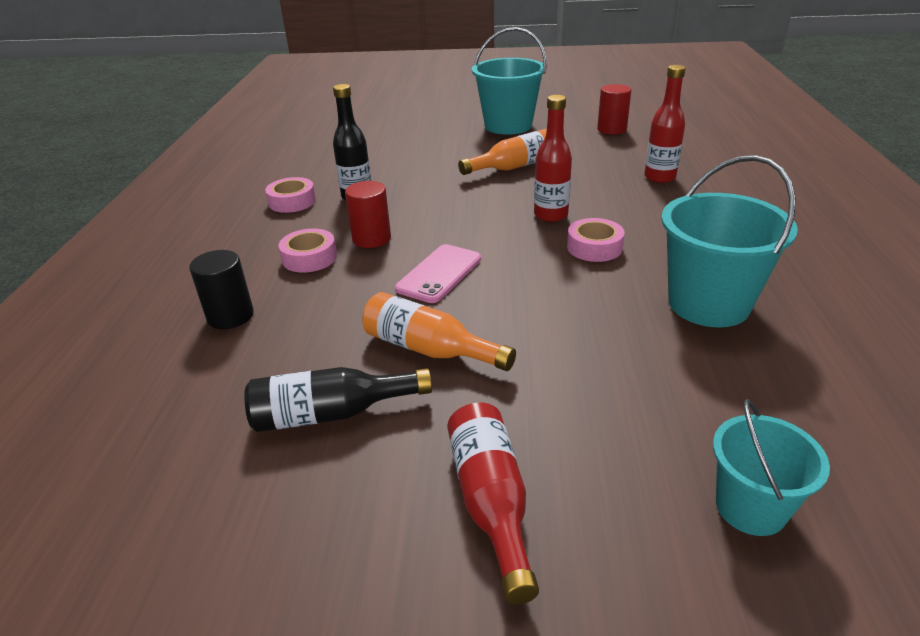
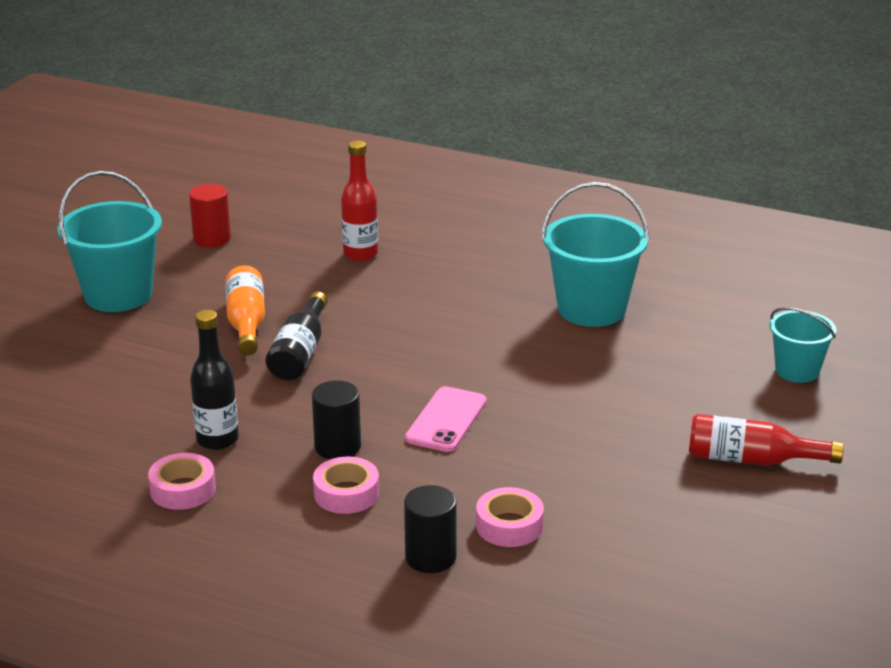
camera: 70 degrees left, 5 degrees down
(331, 414) = (623, 513): black bottle -> black bottle (300, 352)
(371, 238) = (337, 447): red cylinder -> black cylinder
(429, 349) = (566, 450): orange bottle -> none
(439, 274) = (446, 420): pink phone -> pink phone turned 60 degrees clockwise
(550, 215) = (384, 333): red bottle -> none
(594, 247) = (466, 329): pink tape -> pink tape (509, 525)

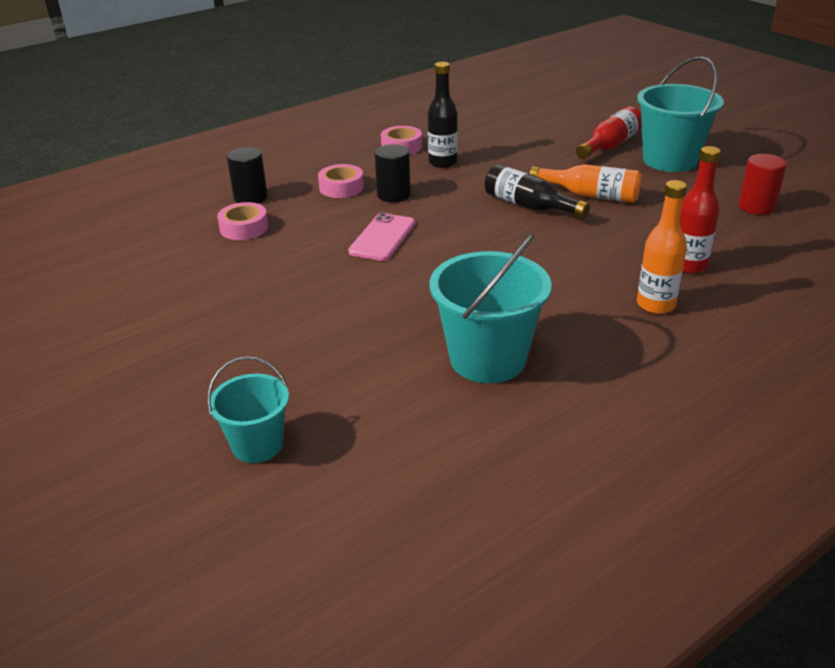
camera: 120 degrees right, 5 degrees up
(441, 258) = (655, 305): none -> orange bottle
(446, 420) = (382, 237): pink phone -> pink phone turned 60 degrees clockwise
(752, 460) = (177, 351): red bottle -> red bottle (610, 146)

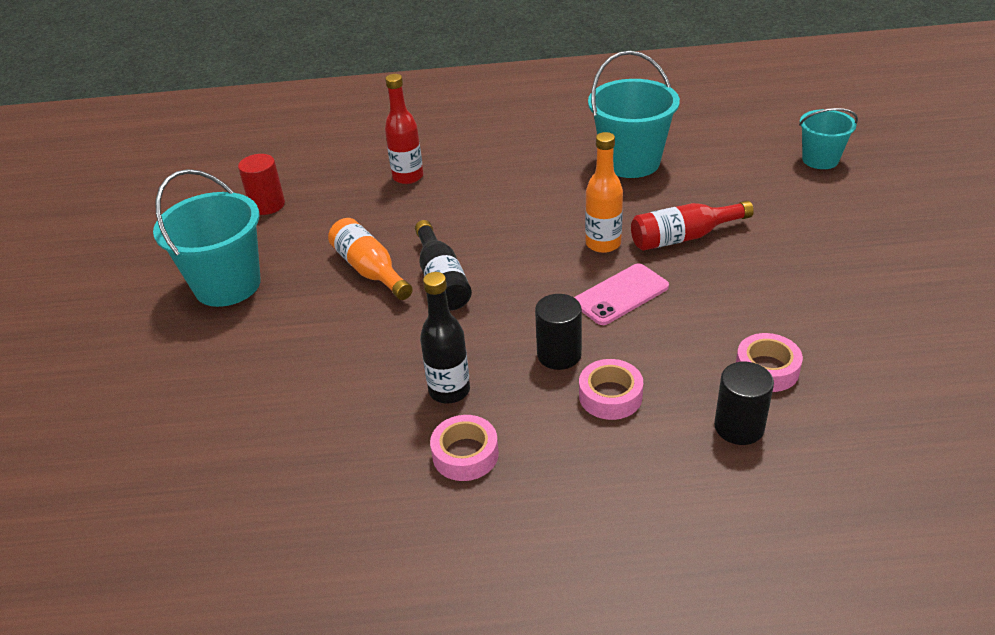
camera: 145 degrees left, 5 degrees up
(610, 146) = (239, 335): red bottle -> red bottle (683, 237)
(655, 305) = (476, 159): orange bottle -> orange bottle (603, 244)

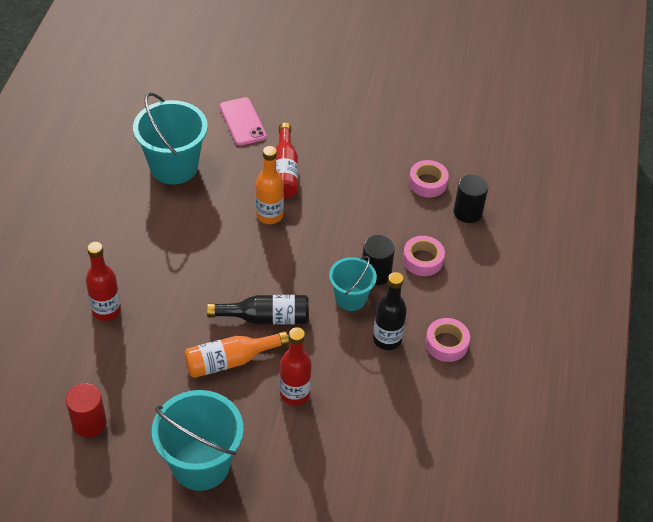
camera: 80 degrees left, 10 degrees up
(337, 329) = (294, 394): none -> red bottle
(621, 295) = (330, 224): pink phone -> pink phone (242, 122)
(820, 160) = (233, 71): turquoise bucket -> turquoise bucket (350, 298)

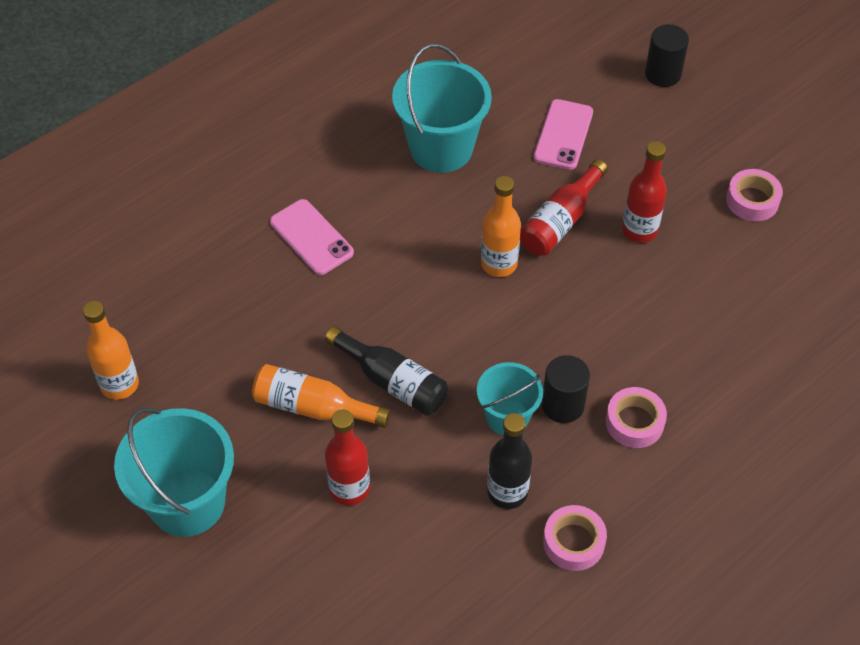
camera: 40 degrees right, 5 degrees up
(89, 423) = (119, 384): red cylinder -> orange bottle
(106, 310) = (236, 272): red bottle -> red bottle (639, 230)
(137, 262) = (311, 237): none -> pink phone
(427, 183) = (725, 330): pink tape -> pink tape (752, 200)
(467, 212) = (744, 396): black cylinder -> black cylinder (663, 74)

